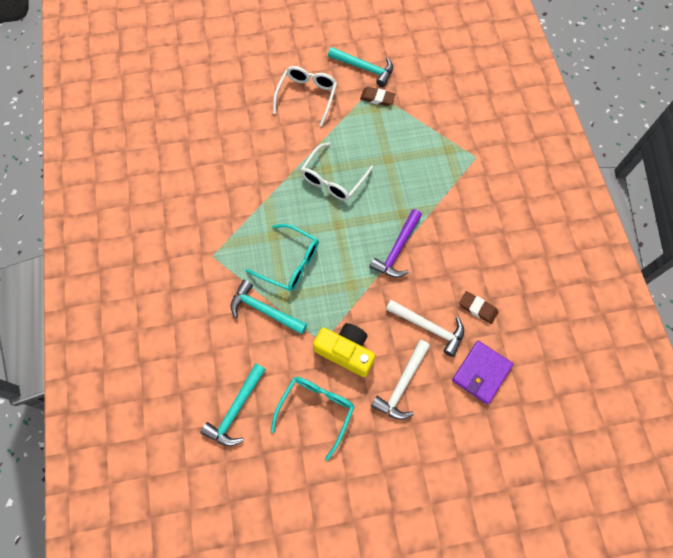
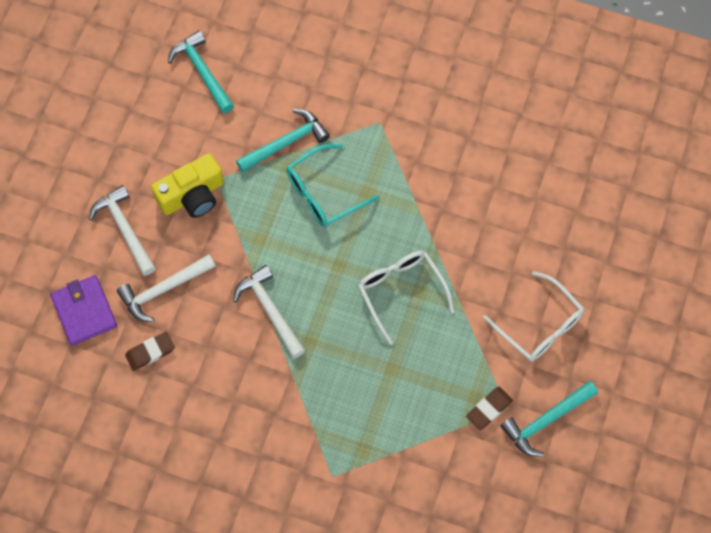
camera: 120 degrees right, 0 degrees up
(316, 410) = (154, 139): turquoise glasses -> none
(397, 249) = (270, 310): purple hammer -> white hammer

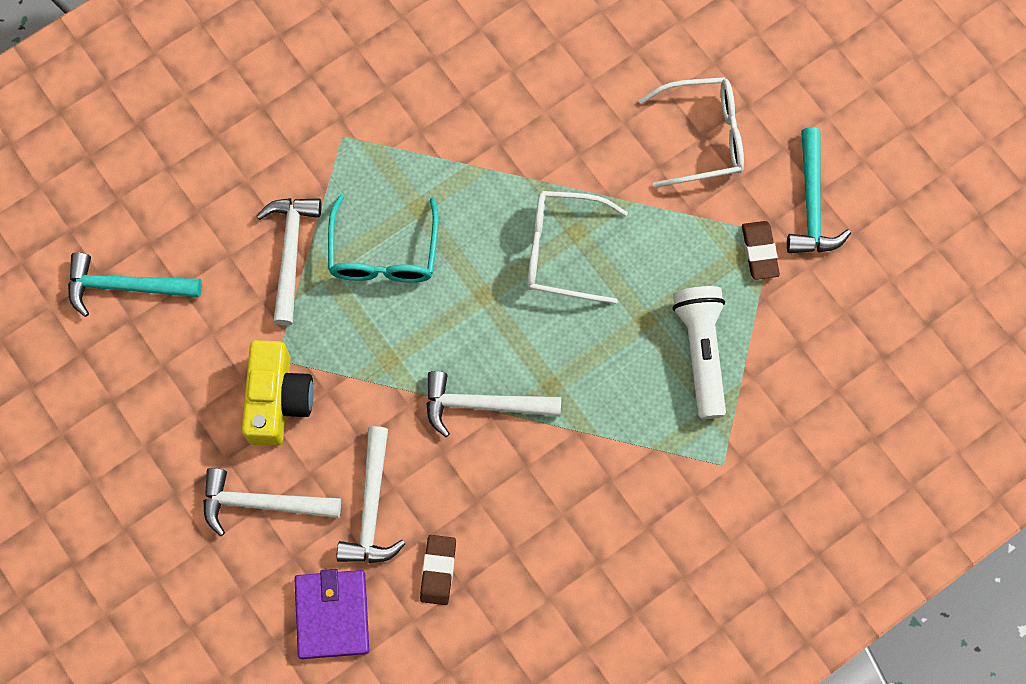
camera: 55 degrees left, 5 degrees up
(84, 311) = (332, 615): purple wallet -> purple wallet turned 75 degrees clockwise
(286, 143) = (290, 253): turquoise hammer -> white hammer
(395, 416) = (701, 353): none -> white flashlight

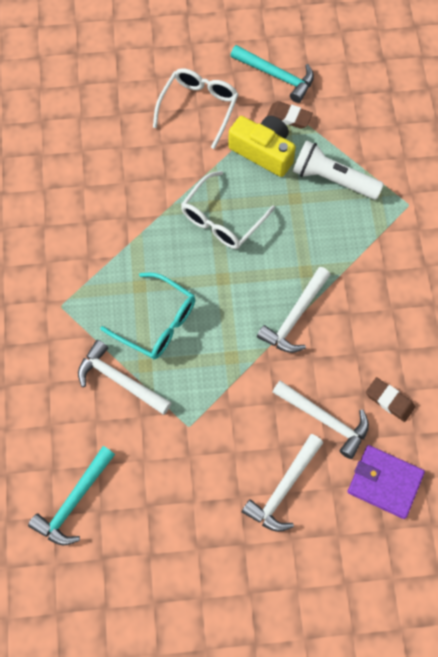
camera: 60 degrees left, 5 degrees down
(277, 399) = (217, 441): yellow camera -> yellow camera (263, 151)

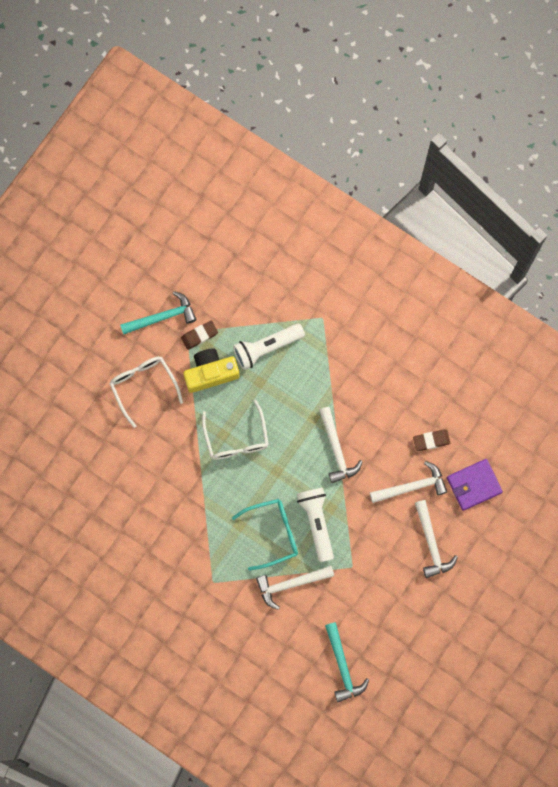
camera: 50 degrees left, 10 degrees up
(204, 356) = (316, 523): none -> white flashlight

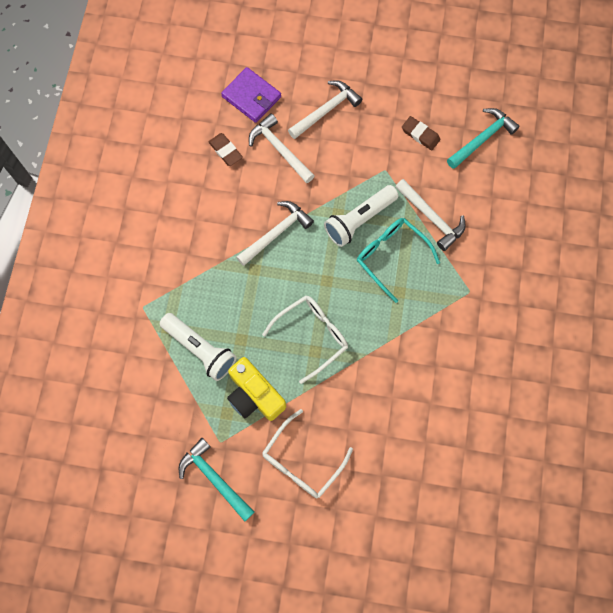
camera: 115 degrees left, 5 degrees down
(199, 335) = (218, 427): brown eraser -> brown eraser (420, 134)

